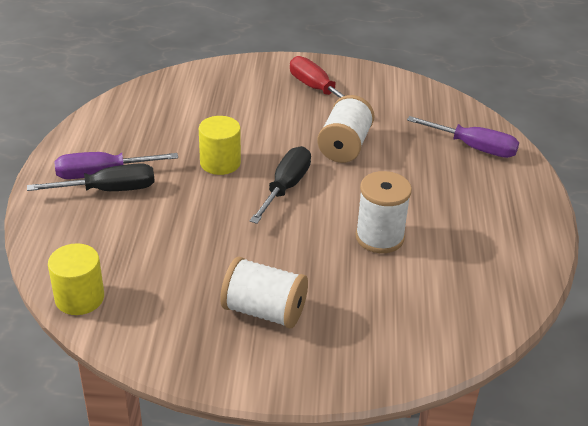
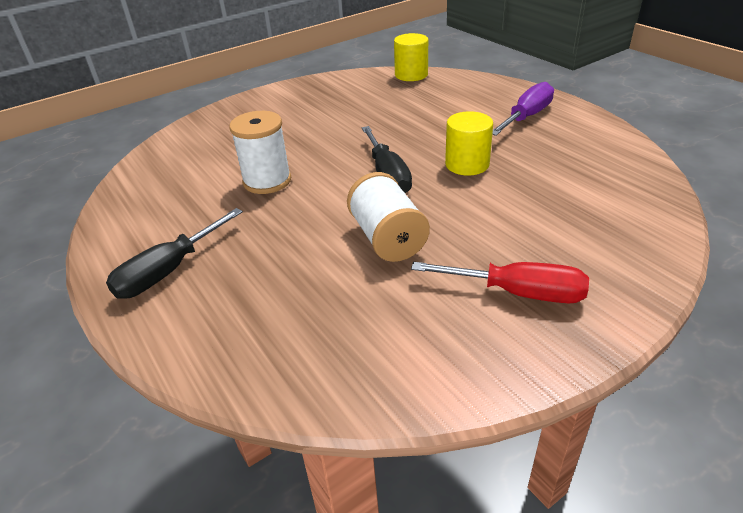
camera: 145 degrees right, 0 degrees up
(109, 190) = (501, 112): black screwdriver -> black screwdriver (169, 271)
(264, 311) = (302, 112): white spool -> none
(474, 147) = (239, 324): purple screwdriver -> none

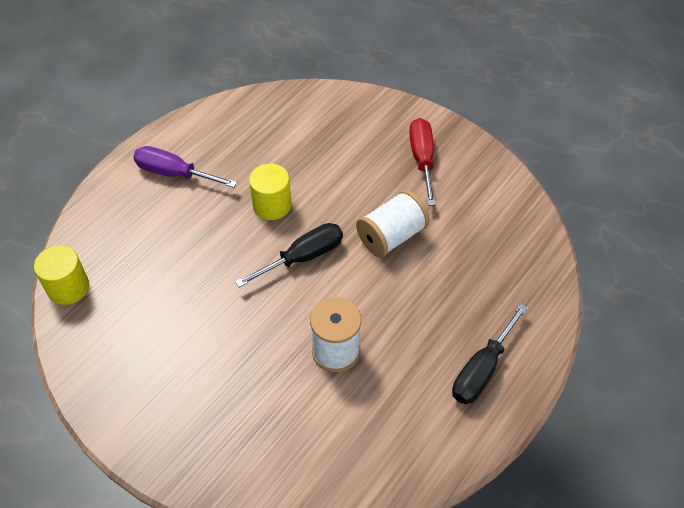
camera: 110 degrees left, 15 degrees up
(169, 271) = (482, 369): black screwdriver -> black screwdriver turned 105 degrees clockwise

